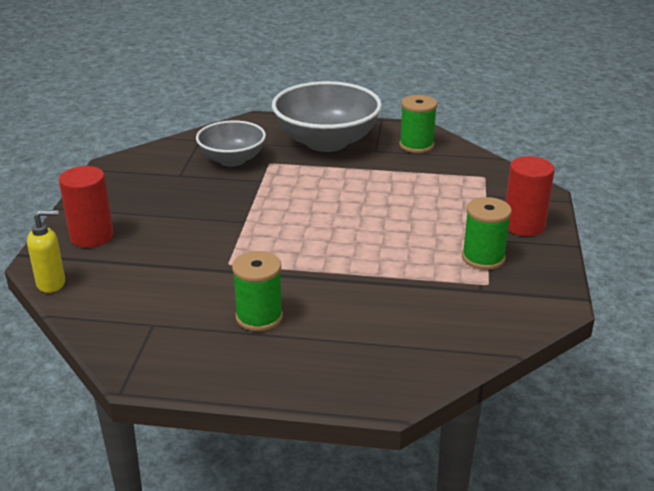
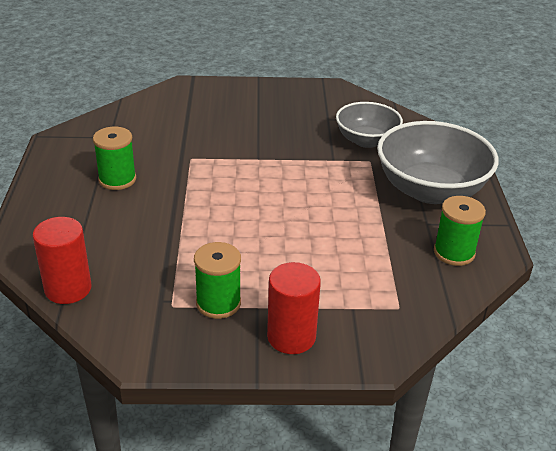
camera: 80 degrees right, 5 degrees up
(51, 283) = (157, 92): yellow soap dispenser -> none
(91, 236) = (220, 96): red cylinder -> red cylinder (68, 289)

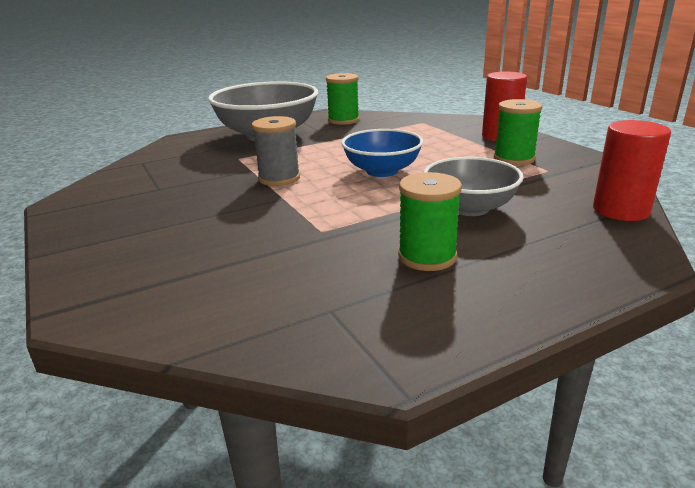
camera: 115 degrees left, 10 degrees down
(266, 216) = (382, 171): none -> blue bowl
(299, 166) = (279, 178): none -> grey spool
(366, 140) = (198, 165): grey bowl -> grey bowl (470, 208)

